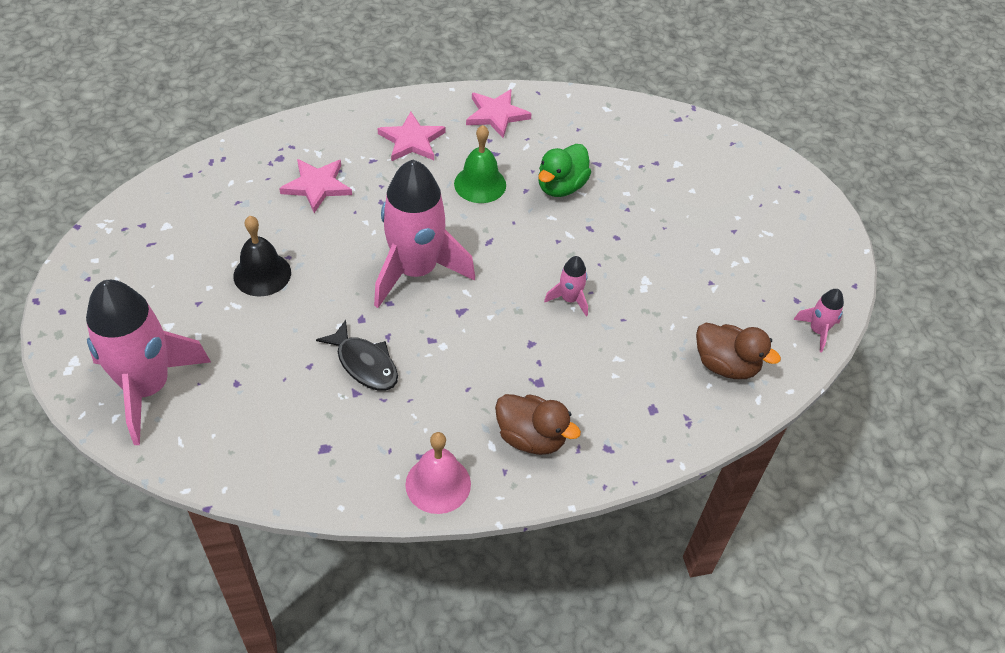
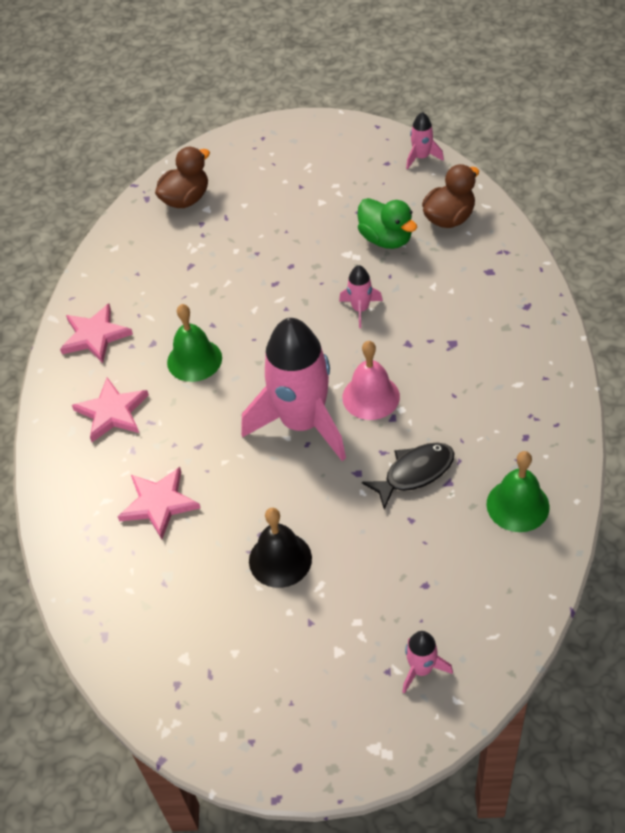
camera: 70 degrees left, 0 degrees up
(147, 387) = (421, 669): pink rocket -> pink rocket, size x0.43
(331, 453) = (517, 505): none -> green bell
(438, 484) = (556, 426): pink bell -> pink bell (371, 397)
(531, 437) = (512, 355): brown duck -> brown duck (186, 199)
(561, 187) = (215, 297): green duck -> green duck (386, 239)

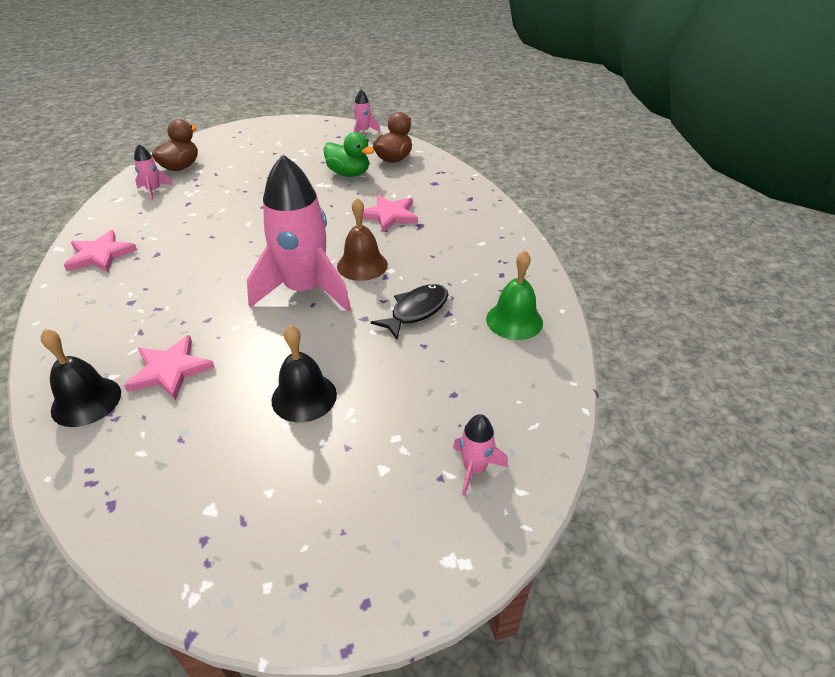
camera: 20 degrees left, 10 degrees down
(83, 525) = (86, 401): none -> black bell
(112, 412) = (118, 306): pink star -> pink star (389, 215)
(194, 360) = (197, 260): green bell -> none
(360, 309) = (339, 213): pink rocket -> pink rocket (154, 191)
(371, 397) = (362, 265): pink bell -> brown bell

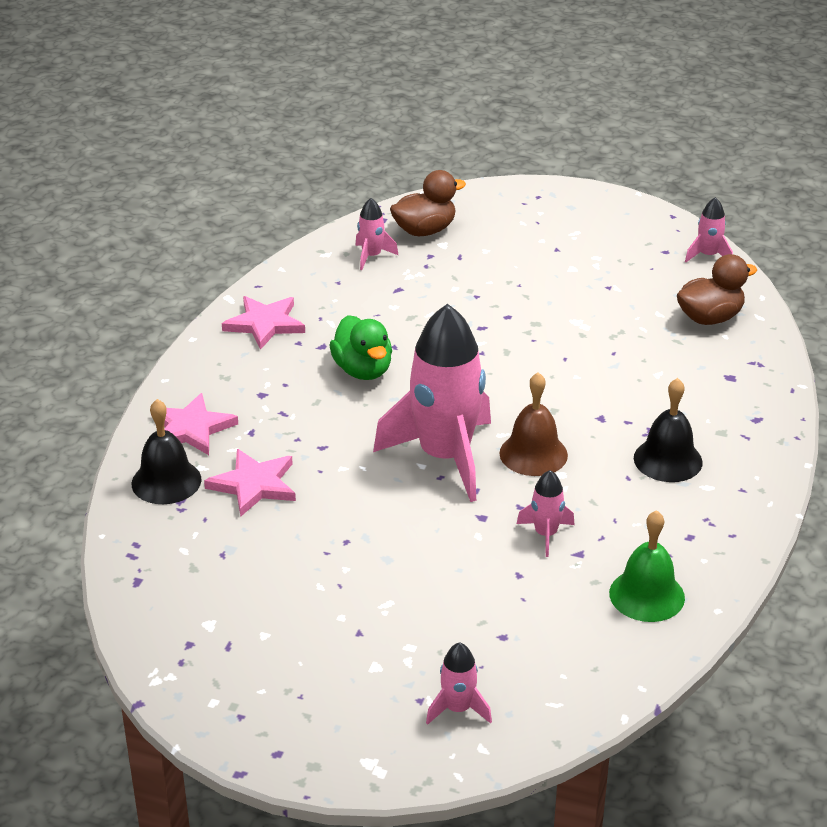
camera: 35 degrees right, 5 degrees down
(304, 397) = (356, 569): black bell -> black bell (668, 460)
(349, 174) = (627, 319): green duck -> green duck (363, 370)
(389, 215) = (625, 401): pink star -> pink star (191, 429)
(416, 311) = (546, 534): black fish -> pink rocket

